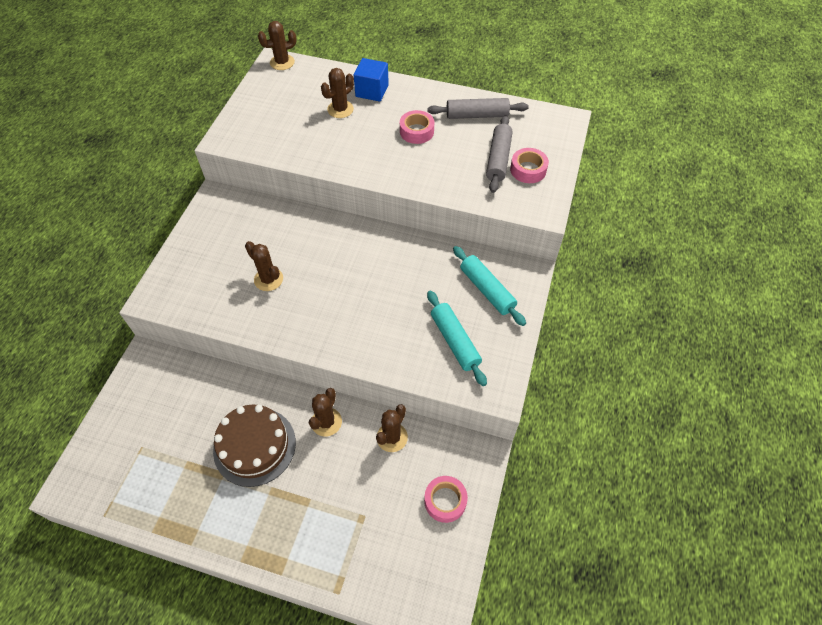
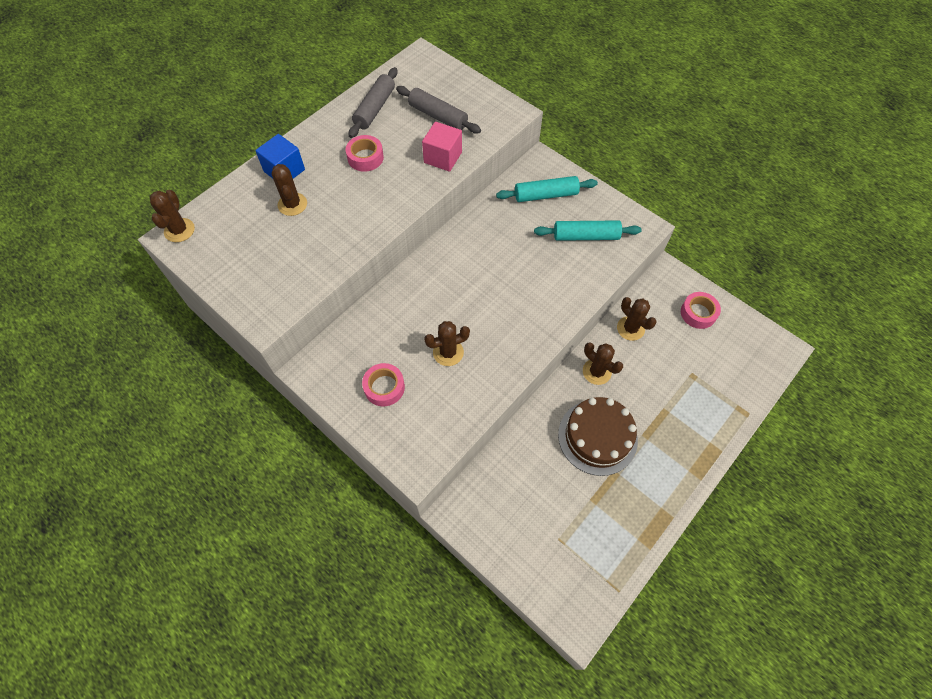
camera: 65 degrees left, 5 degrees up
(450, 181) = (443, 157): none -> pink cube
(528, 170) = (462, 103): pink tape -> pink tape (384, 387)

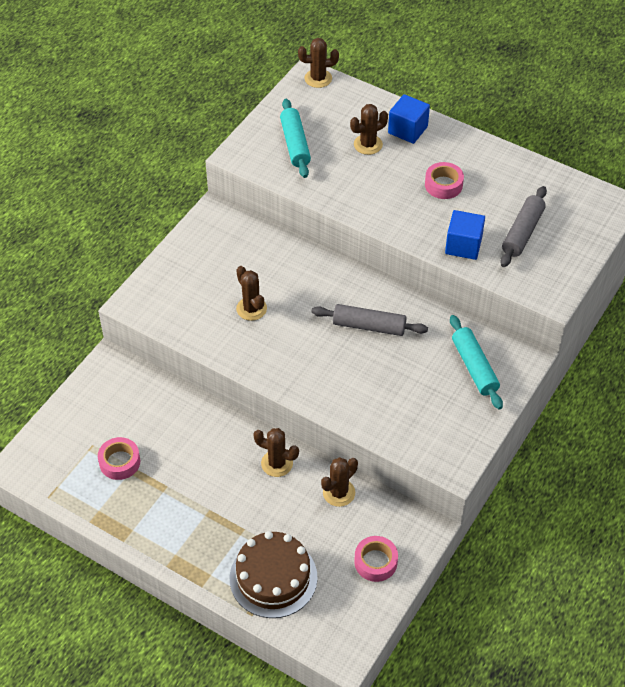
camera: 80 degrees right, 10 degrees down
(375, 108) = (515, 179): grey rolling pin -> grey rolling pin (369, 326)
(384, 387) = (206, 268): pink tape -> pink tape (119, 462)
(443, 157) = (463, 245): pink cube -> blue cube
(585, 236) = (425, 410): turquoise rolling pin -> turquoise rolling pin (295, 144)
(596, 372) = (277, 463): brown cactus -> brown cactus turned 75 degrees clockwise
(597, 437) = (201, 469): brown cake -> brown cake (273, 577)

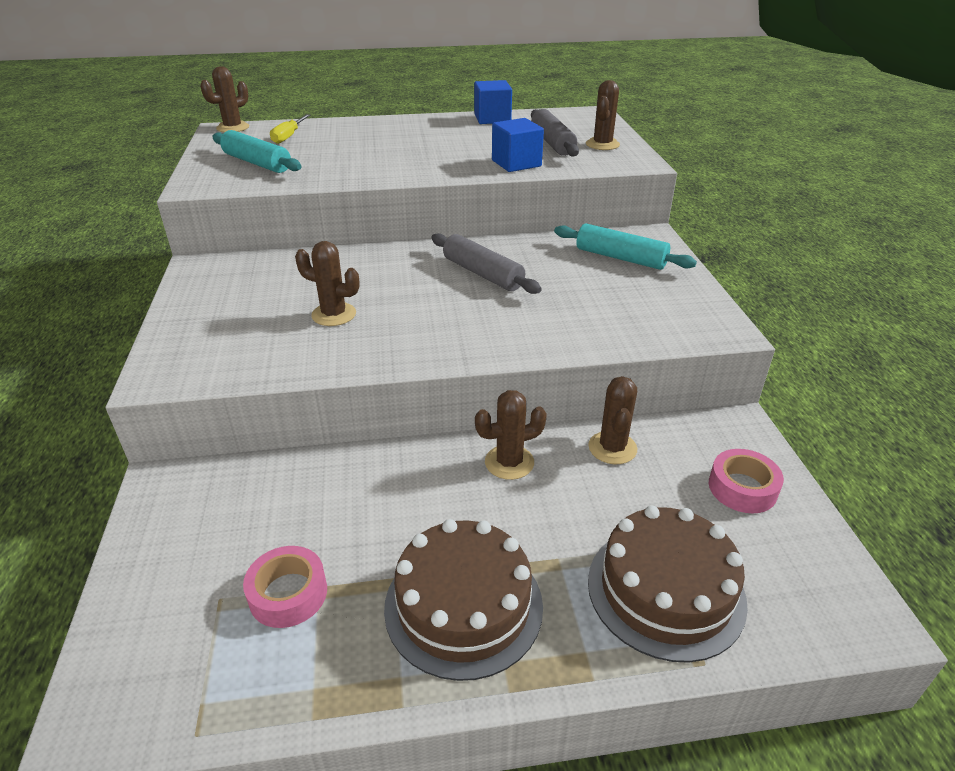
camera: 40 degrees left, 15 degrees down
(183, 519) = (463, 605): none -> brown cake
(345, 115) = (288, 136): none -> yellow screwdriver
(368, 144) = (336, 143): brown cactus -> brown cactus (602, 144)
(369, 326) = (482, 274): grey rolling pin -> grey rolling pin turned 75 degrees clockwise
(407, 130) = (363, 128): blue cube -> blue cube (492, 118)
(443, 185) = (442, 142): pink tape -> none

